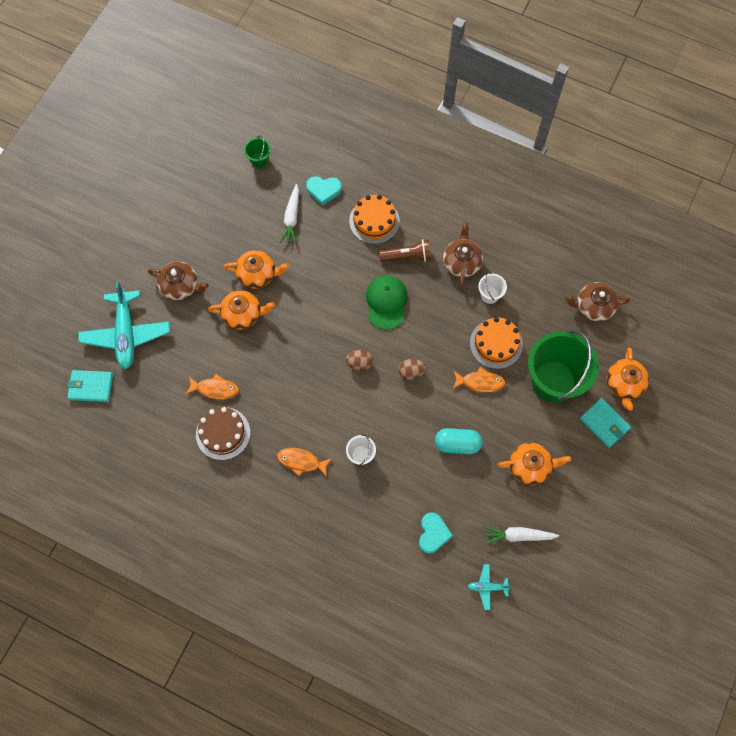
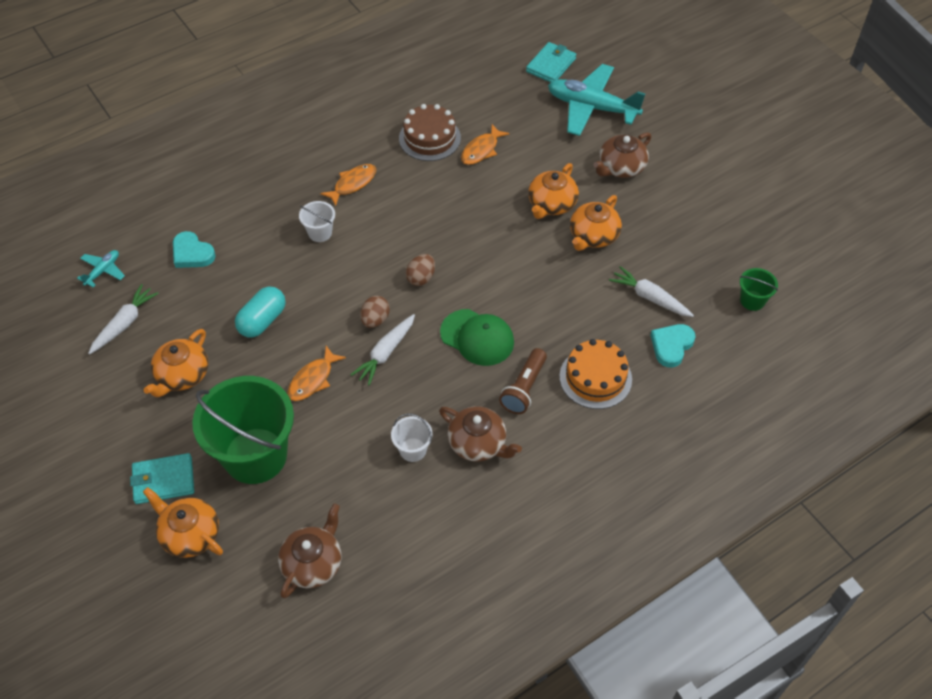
camera: 120 degrees right, 15 degrees down
(432, 350) = (386, 353): none -> white carrot
(496, 344) = (346, 421): orange cake -> none

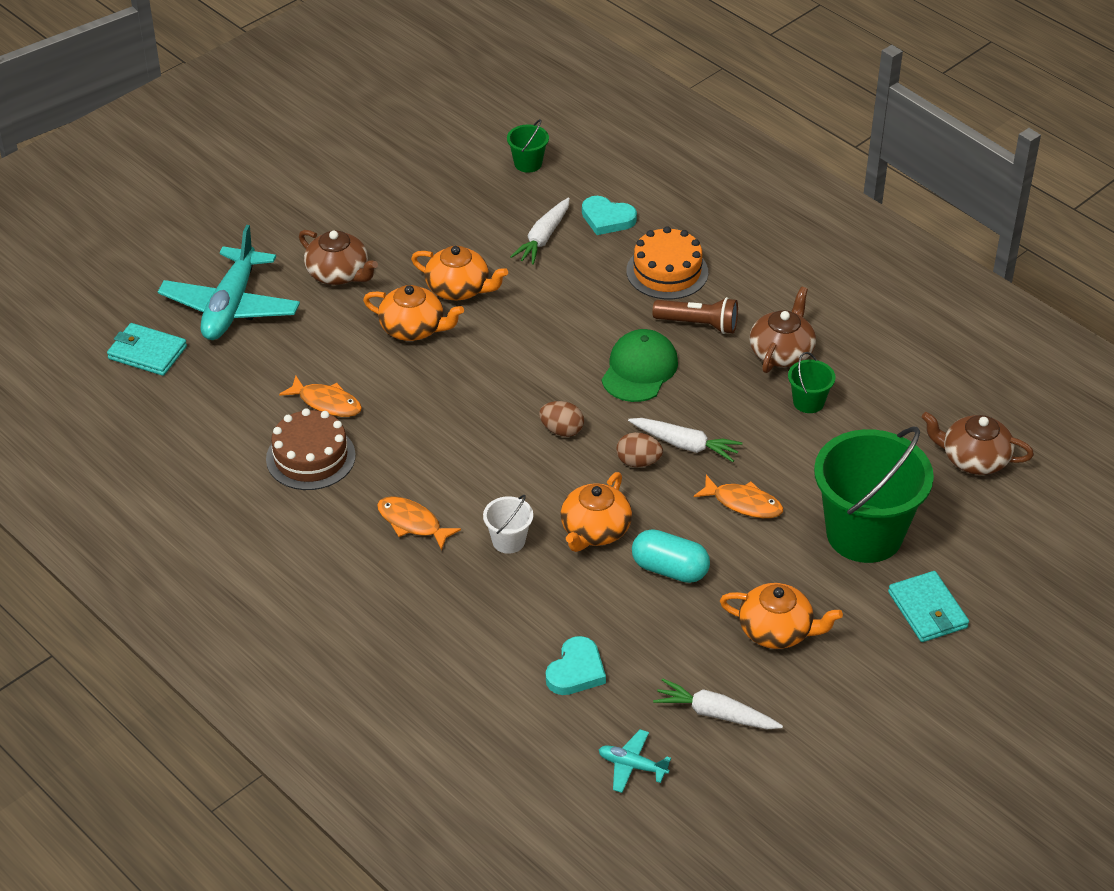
camera: 100 degrees left, 10 degrees down
(189, 534) = (983, 569): orange teapot -> orange teapot (594, 530)
(413, 450) = (808, 402): white bucket -> green bucket

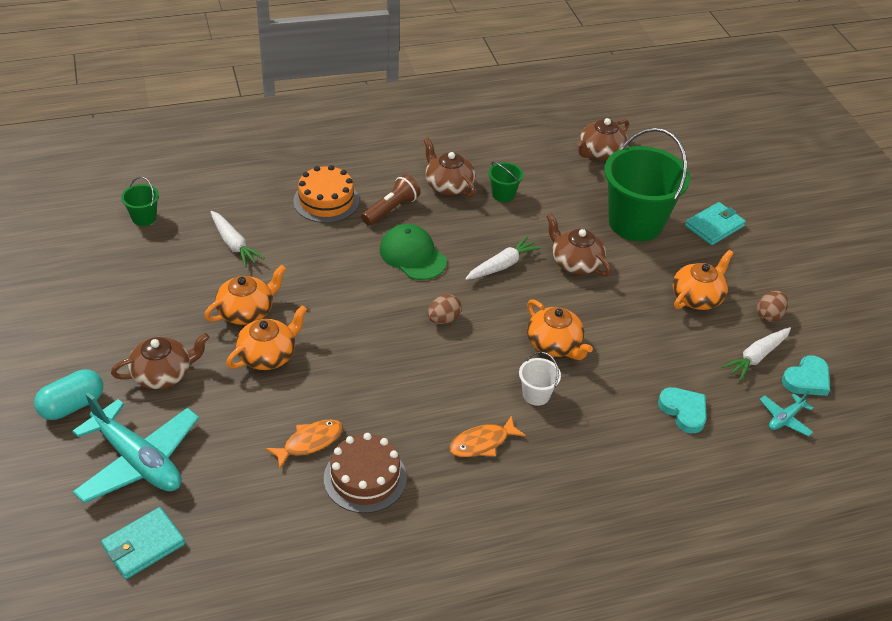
camera: 65 degrees left, 0 degrees up
(607, 219) = (244, 205): turquoise heart -> turquoise heart (807, 379)
(638, 462) = (503, 294): brown egg -> brown egg (769, 315)
(669, 569) = (614, 323): turquoise capsule -> turquoise capsule (72, 405)
(743, 503) = (575, 262): orange fish -> brown teapot
(927, 610) = (714, 226): turquoise wallet -> turquoise wallet turned 45 degrees counterclockwise

